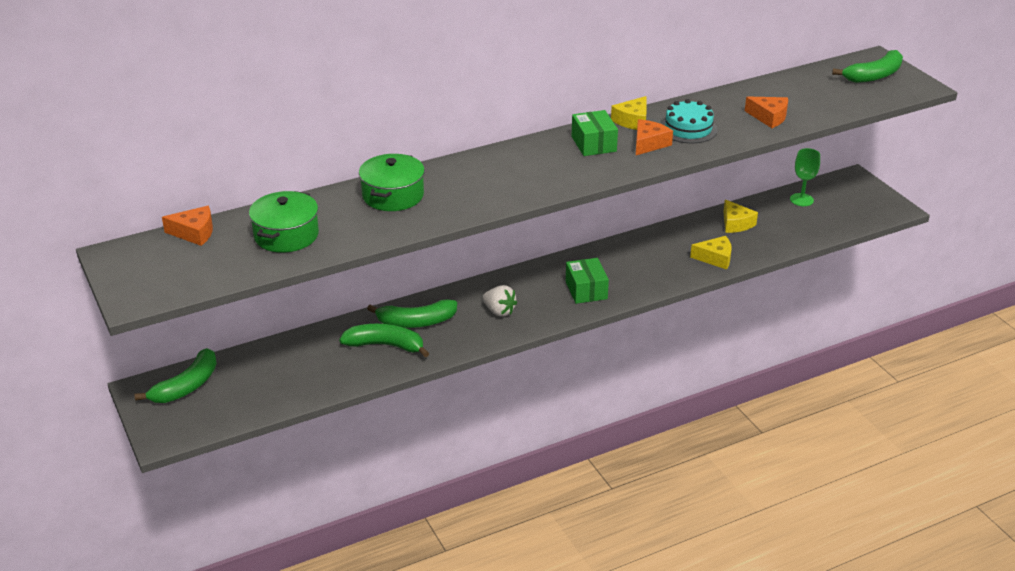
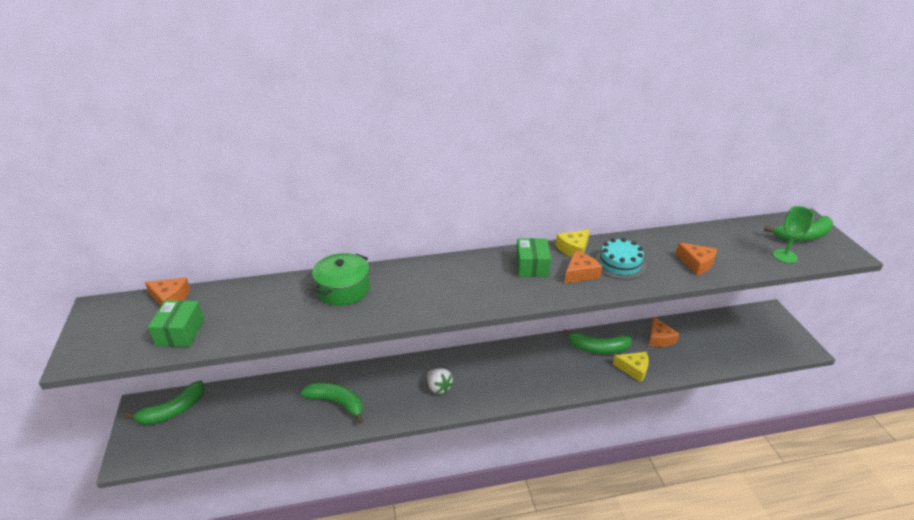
camera: 15 degrees right, 0 degrees up
(286, 235) = (237, 314): green pot -> none
(416, 322) = (370, 385): green banana -> green banana (598, 348)
(586, 290) = (516, 380): green box -> green box (180, 332)
(735, 223) = (659, 338): yellow cheese -> orange cheese
(801, 200) = (721, 325): green goblet -> green goblet (785, 256)

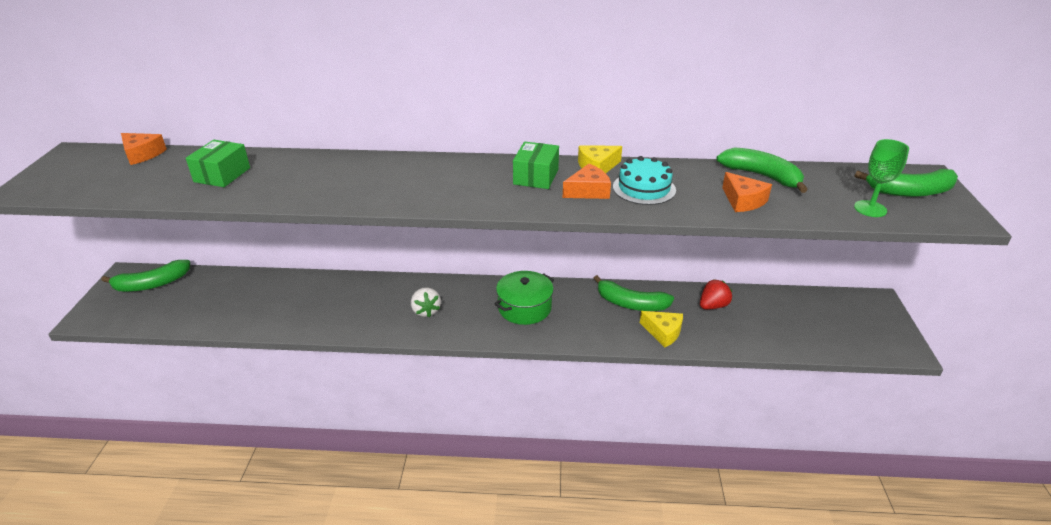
camera: 15 degrees right, 0 degrees up
(180, 332) = (129, 183): green box -> green box (222, 175)
(337, 403) = (311, 306): green banana -> green banana (762, 176)
(343, 289) = (314, 170): green pot -> green pot (524, 308)
(659, 338) = (713, 306): orange cheese -> red strawberry

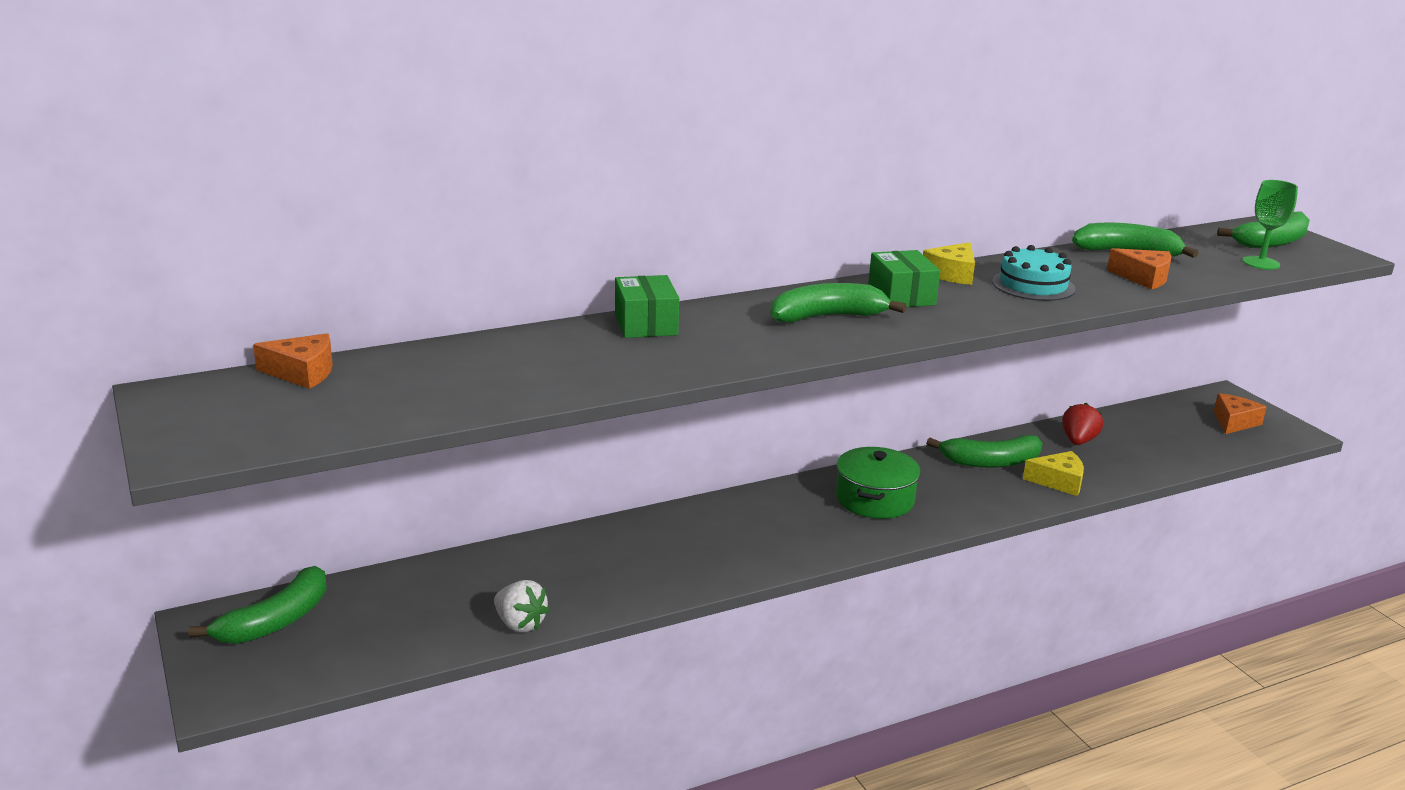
camera: 30 degrees left, 10 degrees down
(222, 175) = (486, 371): green box -> green box (646, 324)
(426, 311) = (755, 537): white strawberry -> white strawberry (520, 624)
(463, 182) = (827, 317): none -> green banana
(588, 191) = (981, 299): orange cheese -> orange cheese (1234, 422)

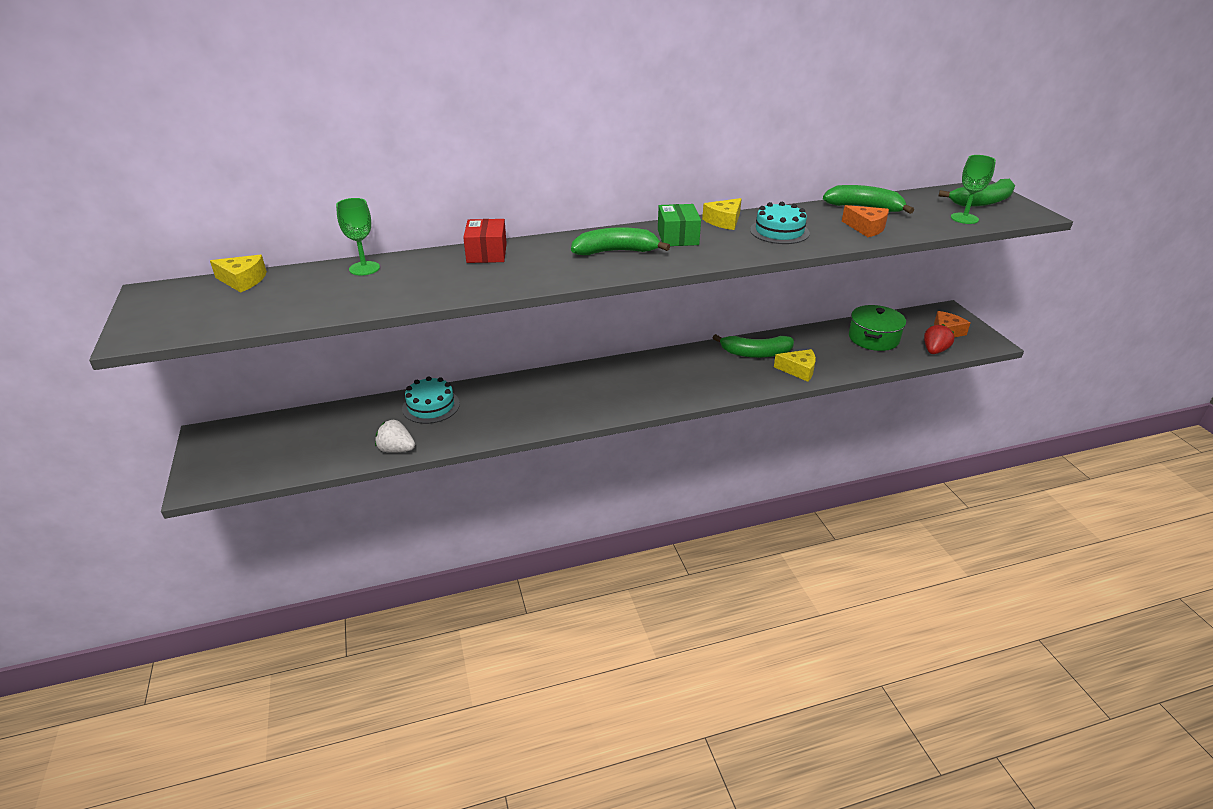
camera: 10 degrees right, 10 degrees up
(275, 621) = (249, 437): green banana -> none
(302, 372) = (243, 280): orange cheese -> yellow cheese
(478, 350) = (364, 268): none -> green goblet
(520, 624) = (396, 449): white strawberry -> white strawberry turned 150 degrees clockwise
(546, 559) = (431, 406): none -> turquoise cake
(646, 324) = (486, 253): green box -> red box
(875, 499) = (664, 376): green pot -> green pot (873, 338)
(1078, 441) = (825, 341): red strawberry -> red strawberry (934, 351)

